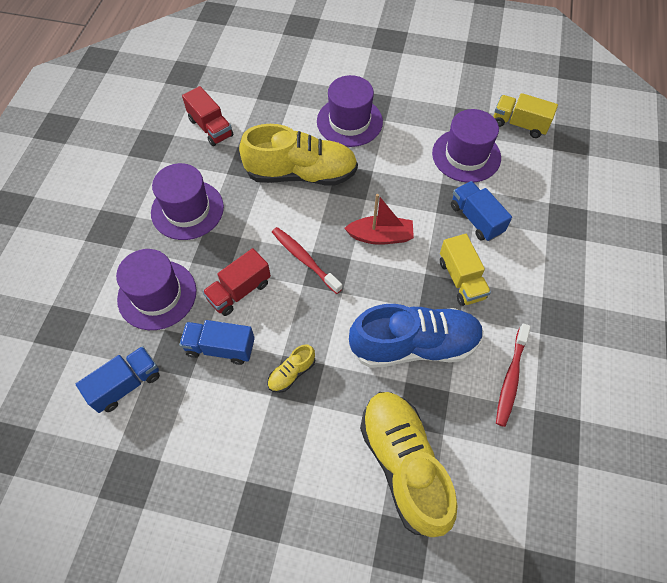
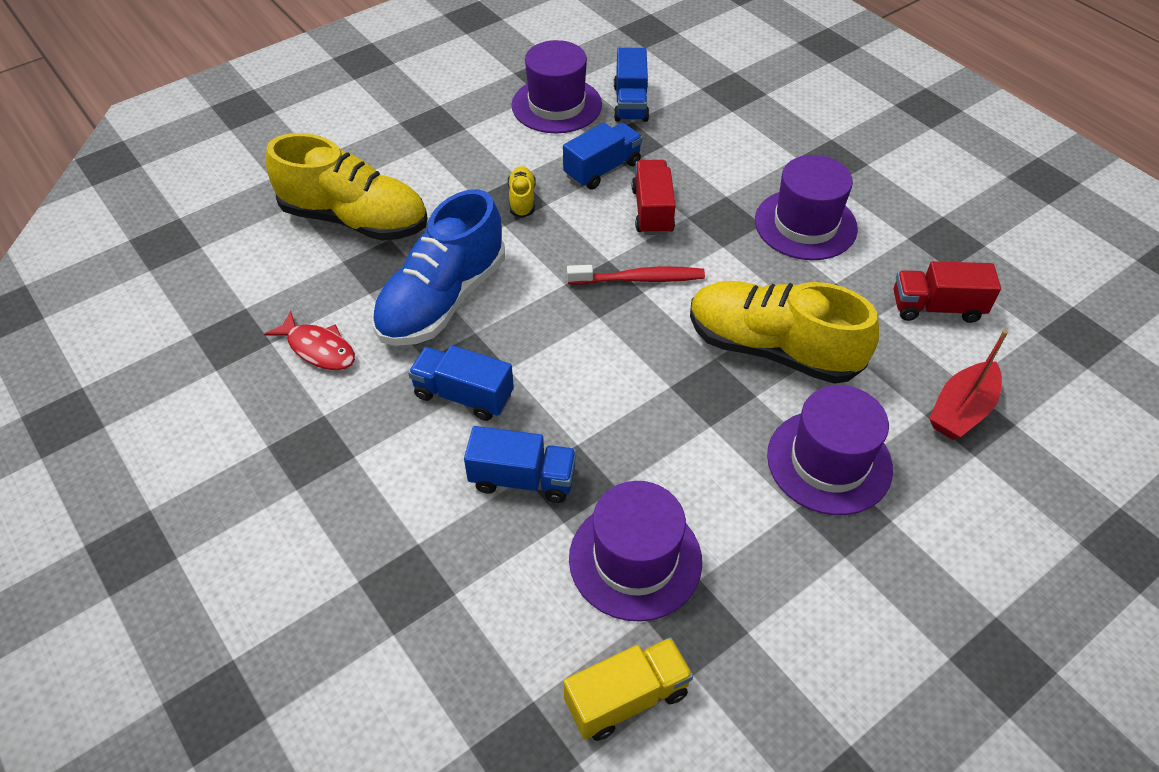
camera: 130 degrees right, 10 degrees down
(157, 295) = (709, 157): purple hat -> purple hat (556, 105)
(301, 174) = (772, 349): yellow shoe -> yellow shoe turned 75 degrees clockwise
(380, 236) = (600, 363): red boat -> red boat (961, 410)
(461, 279) = (463, 395): yellow truck -> blue truck
(511, 378) = (318, 349): red toothbrush -> red fish

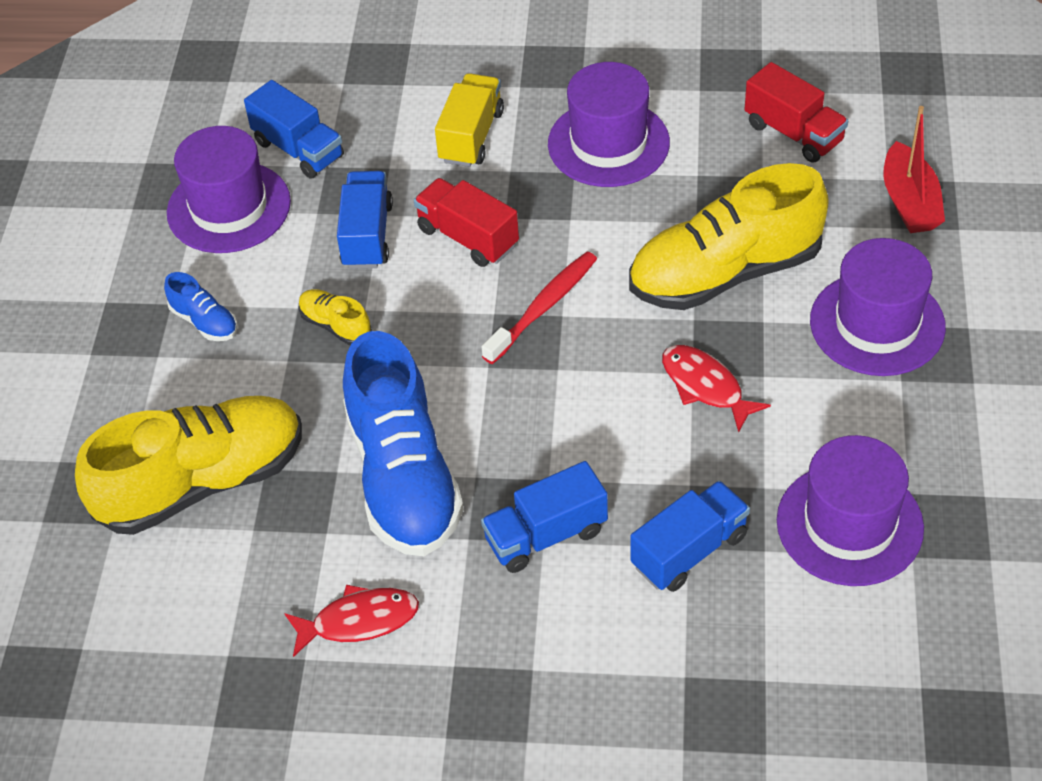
camera: 45 degrees left, 0 degrees up
(467, 148) = (204, 321): none -> blue shoe
(626, 698) = (973, 619): yellow truck -> yellow truck (471, 136)
(666, 400) = (705, 386): none -> red fish
(936, 307) = (793, 133): red truck -> red truck turned 90 degrees counterclockwise

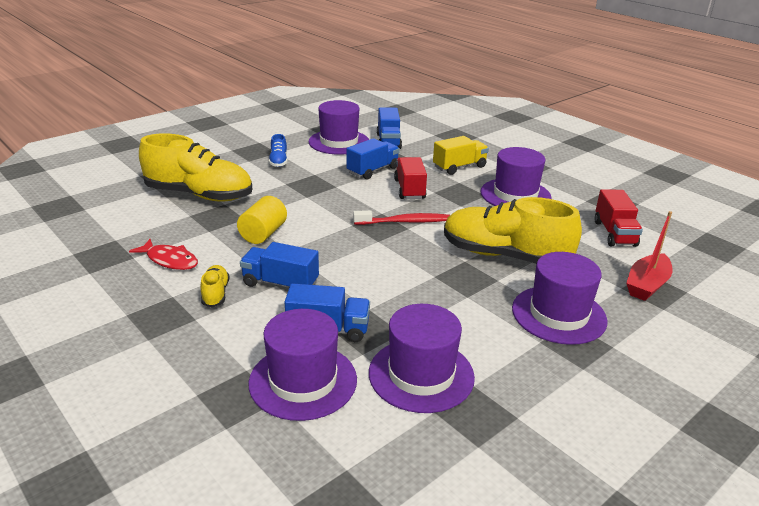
camera: 40 degrees right, 20 degrees down
(335, 325) = (318, 184): yellow shoe -> yellow shoe (215, 293)
(403, 476) = (263, 234): blue shoe -> yellow cylinder
(705, 386) = (433, 283): red fish -> none
(756, 636) = (303, 381): none -> purple hat

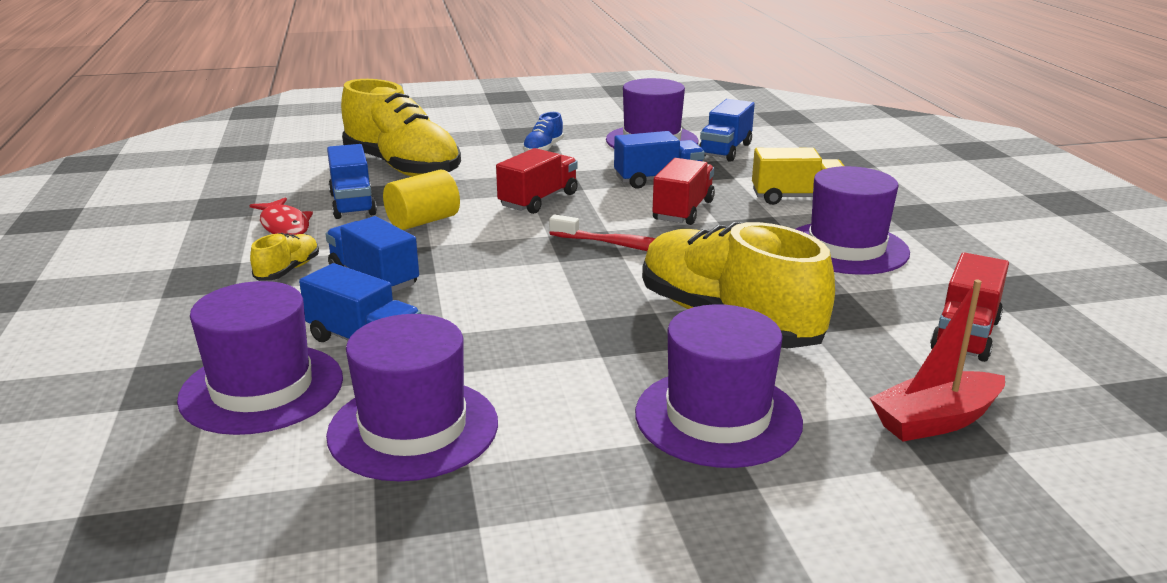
camera: 30 degrees right, 5 degrees down
(199, 232) = (352, 204): none -> blue truck
(318, 201) = (538, 200): none -> red truck

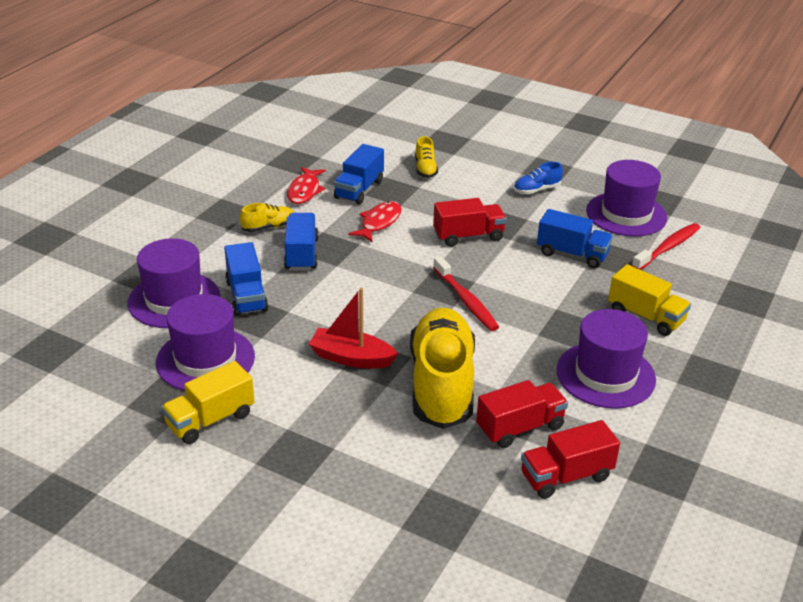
camera: 40 degrees right, 10 degrees up
(402, 167) = (425, 169): yellow shoe -> yellow shoe, size x0.43
(423, 221) = (379, 222): yellow cylinder -> red fish
(529, 488) = (210, 420): none -> yellow truck
(683, 211) = (546, 289): red truck -> red truck (520, 428)
(718, 417) = (343, 438): purple hat -> none
(725, 150) = (667, 248): blue truck -> red toothbrush
(935, 420) = (448, 510): red boat -> red boat (351, 358)

